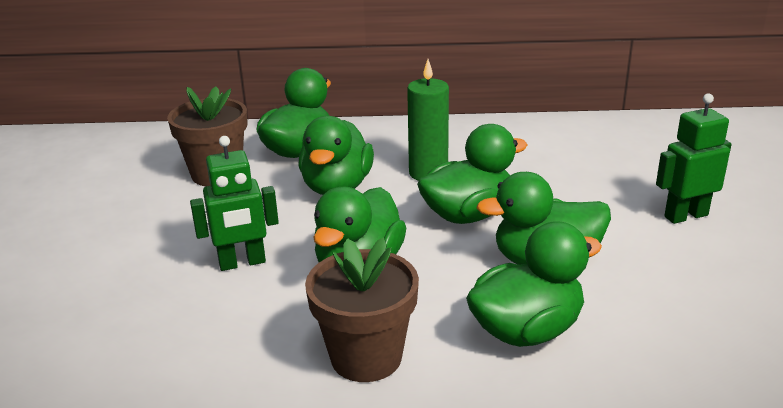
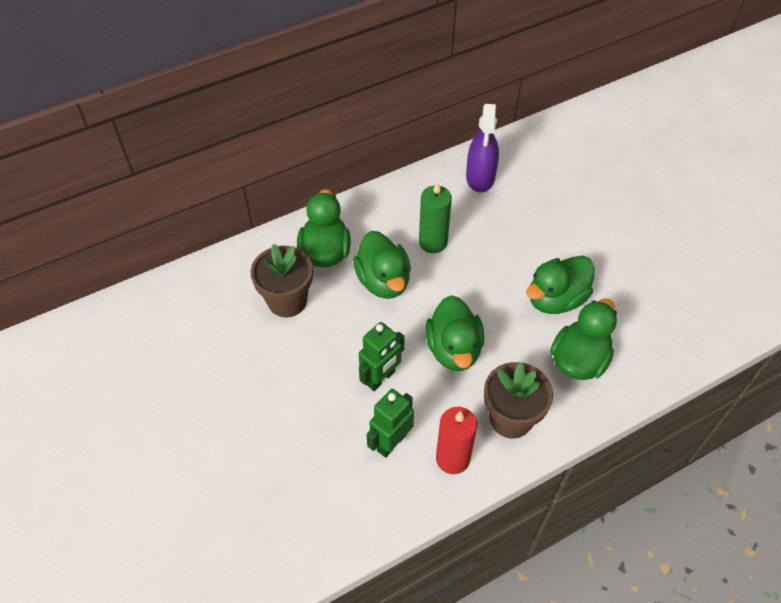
camera: 30 degrees left, 25 degrees up
(244, 369) = (452, 458): none -> red candle
(468, 215) = (486, 275): green duck -> none
(538, 139) = (480, 177): none -> purple spray bottle
(685, 216) = (608, 225): green robot -> green robot (391, 442)

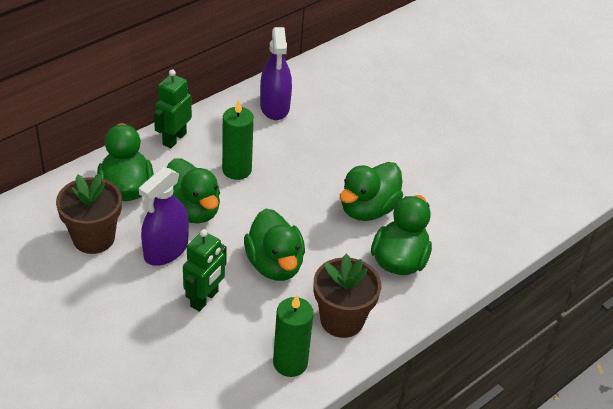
camera: 15 degrees left, 10 degrees down
(352, 321) = (166, 250): none -> purple spray bottle
(391, 442) = (225, 356): green robot -> green robot (174, 139)
(452, 458) = (290, 363): red candle -> green candle

